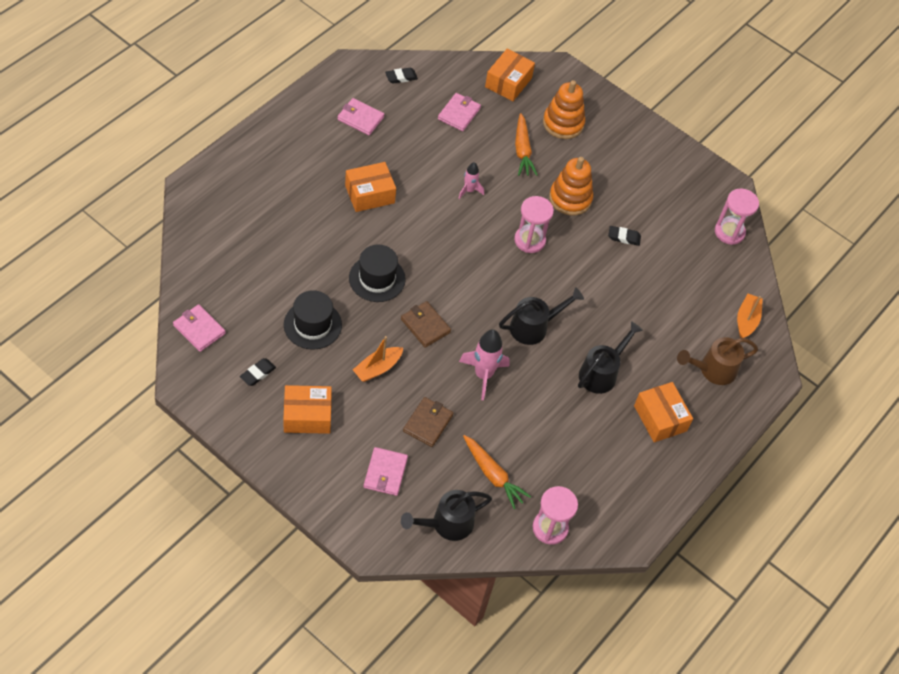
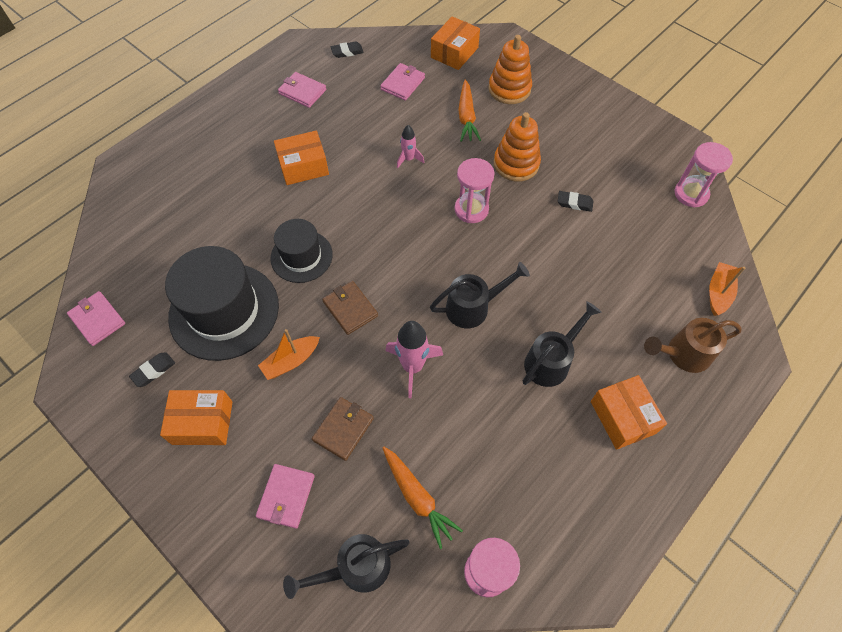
camera: 10 degrees right, 5 degrees up
(312, 325) = (224, 311): black hat -> black hat, size x1.68

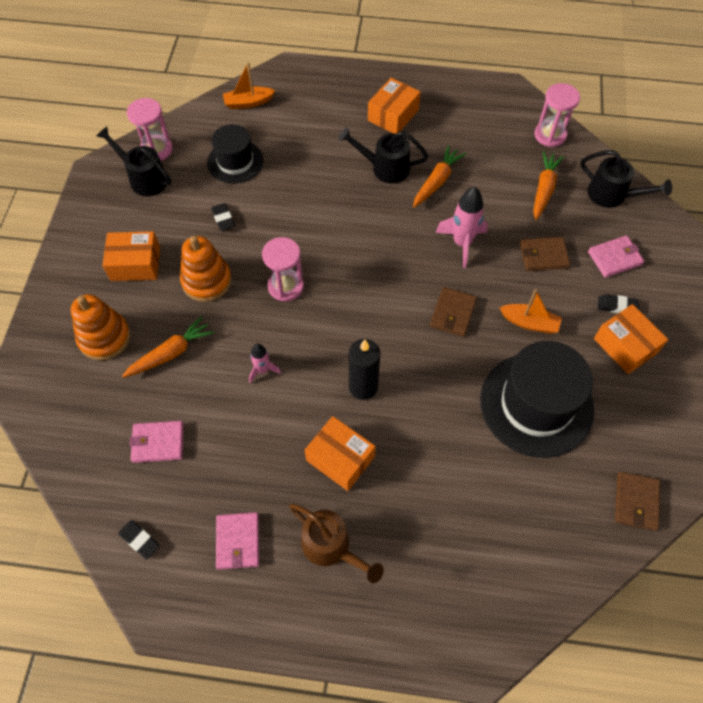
camera: 125 degrees left, 0 degrees up
(97, 319) = (636, 502): pink wallet -> brown wallet
(153, 371) = (627, 414): black eraser -> black eraser (617, 306)
(301, 256) = (437, 384): black hat -> black hat (235, 161)
(342, 209) = (363, 387): none -> black candle
(454, 52) = (74, 421): orange box -> orange box (135, 264)
(474, 307) = (380, 234): black watering can -> black watering can (144, 178)
(502, 397) = (437, 181): none -> orange carrot
(682, 354) = (318, 103): brown watering can -> brown watering can (332, 548)

